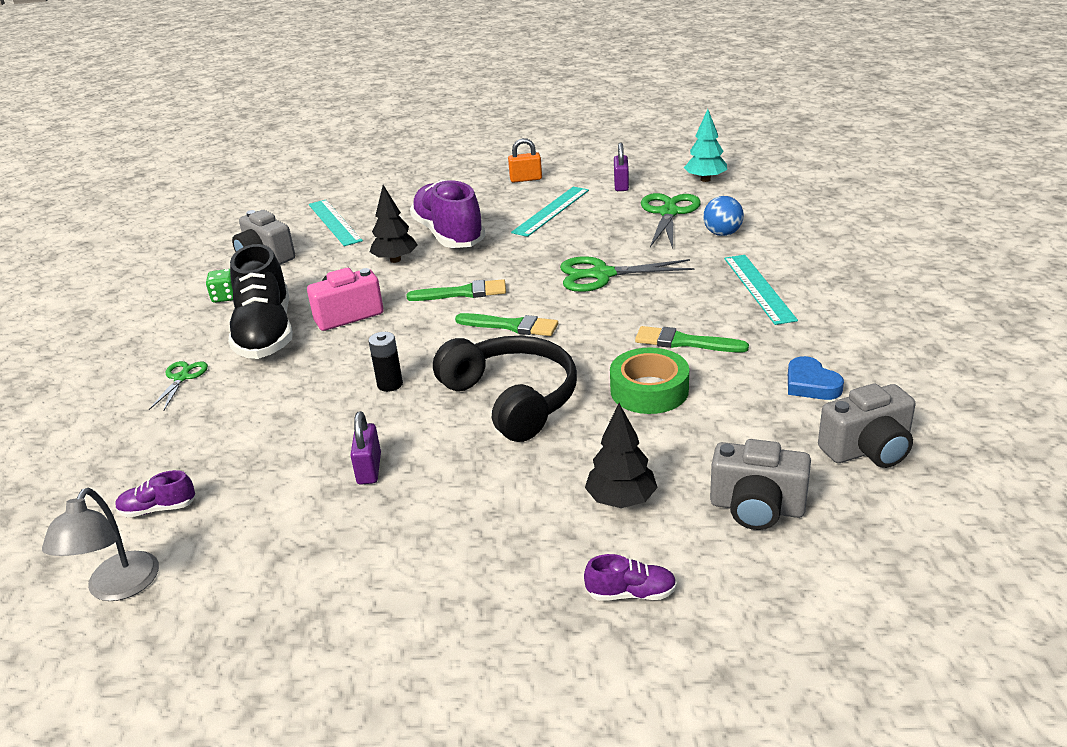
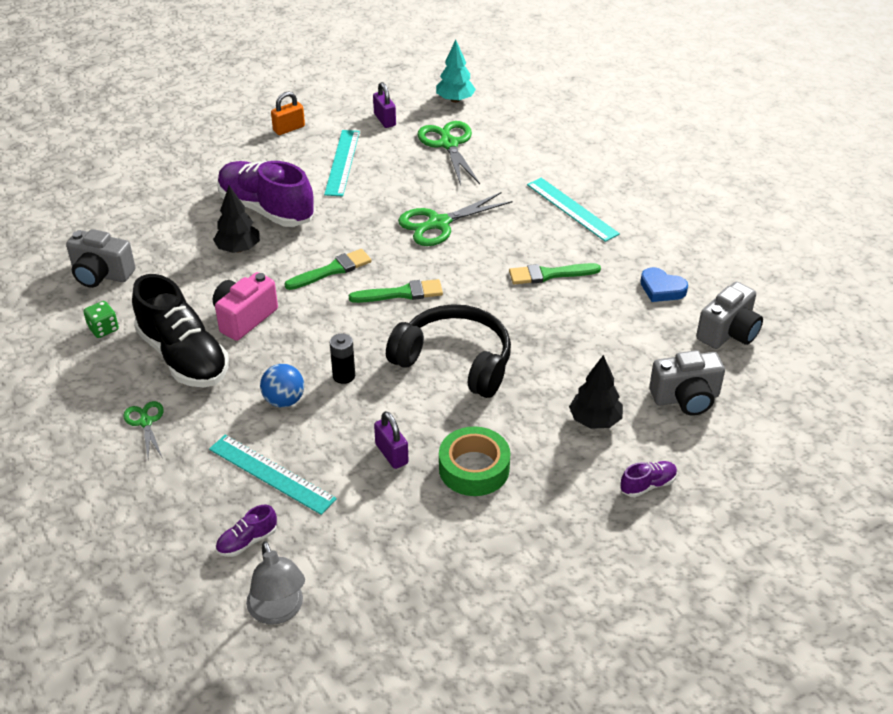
camera: 30 degrees left, 10 degrees up
(334, 222) = (136, 218): turquoise ruler -> turquoise ruler (272, 474)
(649, 390) = (552, 325): green tape -> green tape (474, 468)
(722, 233) = (508, 158): blue ball -> blue ball (284, 400)

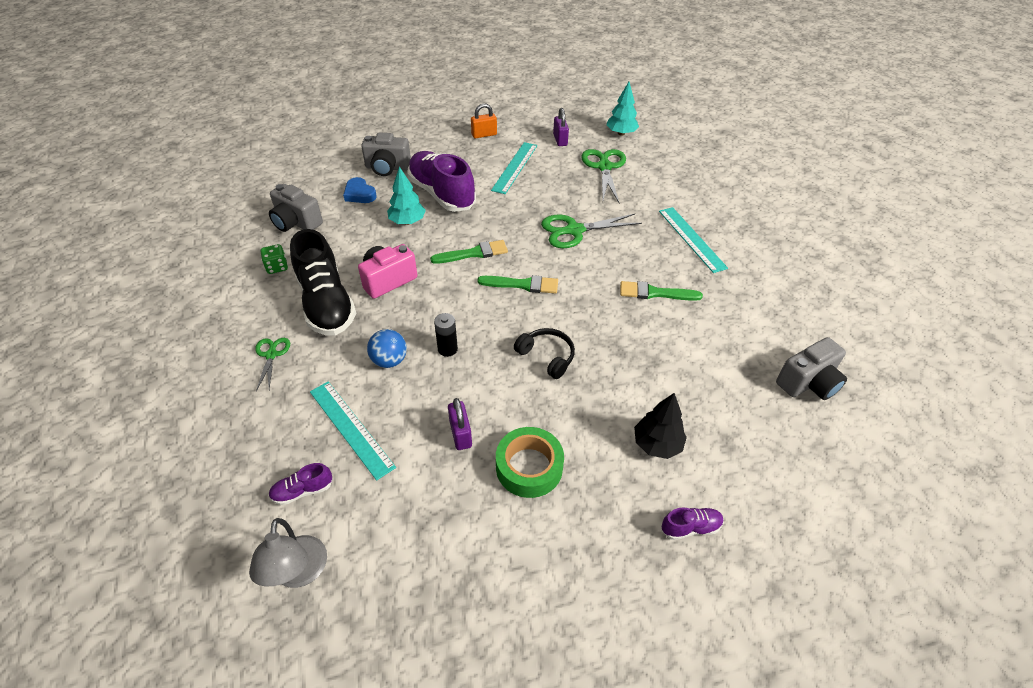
camera: 15 degrees right, 5 degrees up
(238, 249) = (407, 221): black tree -> turquoise tree
(454, 361) = (546, 356): black headphones -> black headphones, size x0.54
(661, 289) = (754, 327): blue heart -> blue heart (359, 194)
(686, 398) = (751, 442): grey camera -> grey camera (387, 168)

